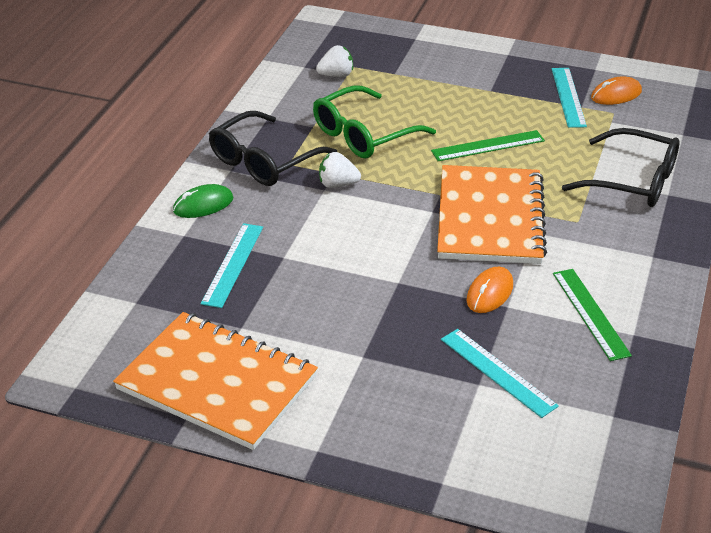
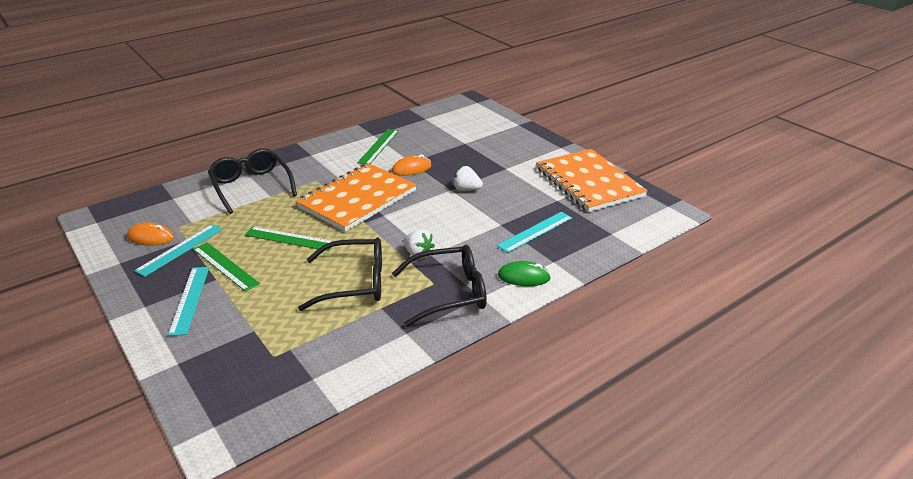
camera: 145 degrees left, 5 degrees down
(336, 75) = (300, 352): white strawberry -> white strawberry (466, 189)
(364, 134) = (354, 283): green glasses -> black glasses
(497, 372) = (451, 143): turquoise ruler -> turquoise ruler (190, 299)
(501, 101) = (225, 266): none -> green ruler

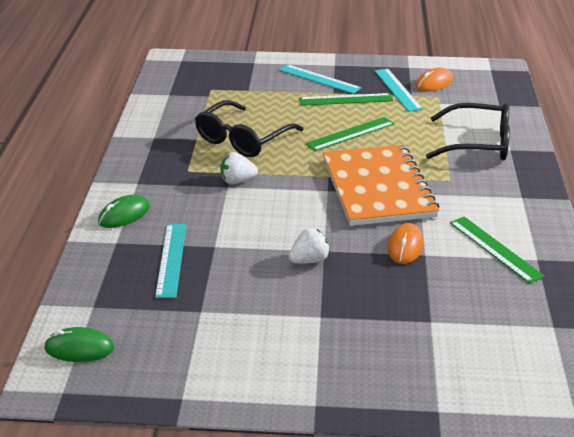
camera: 130 degrees right, 0 degrees up
(449, 293) = (164, 171): black glasses -> none
(589, 182) = (198, 363): orange notebook -> none
(641, 218) = (79, 348): none -> green mouse

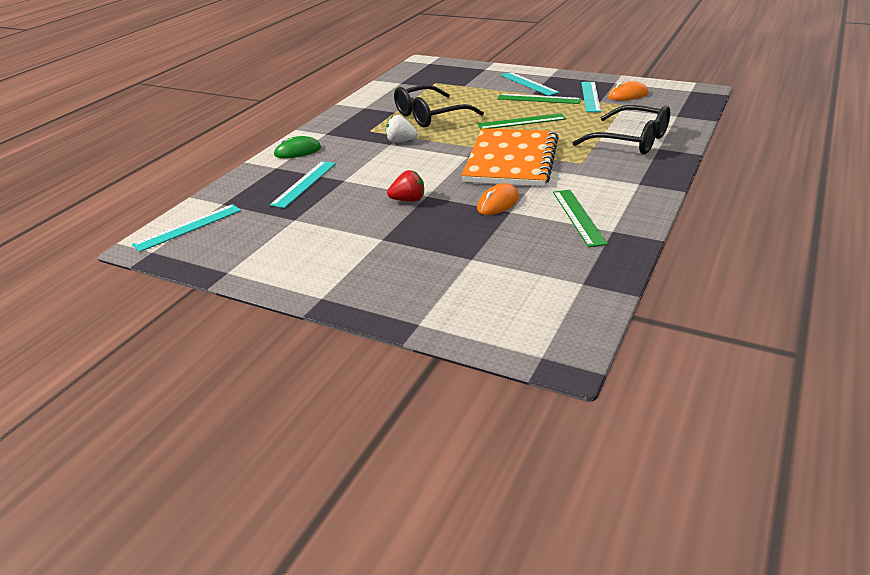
camera: 25 degrees right, 0 degrees up
(79, 348) = (188, 227): green mouse -> turquoise ruler
(309, 260) = (408, 200): white strawberry -> red strawberry

